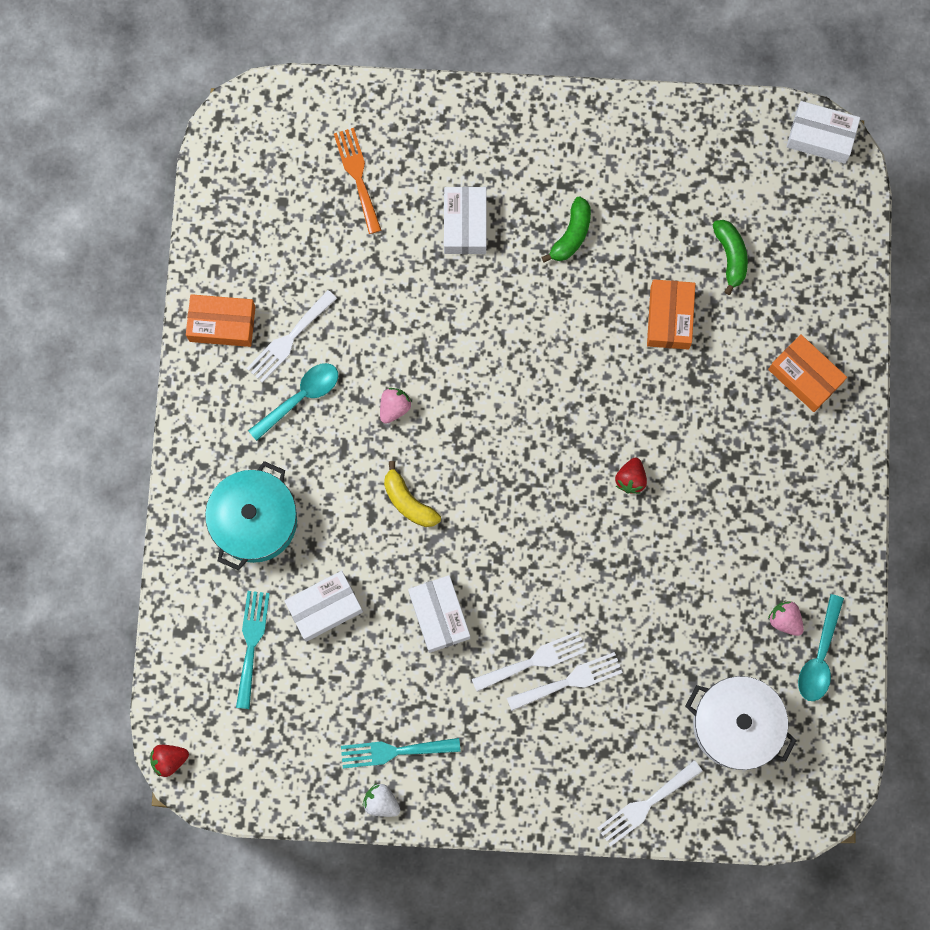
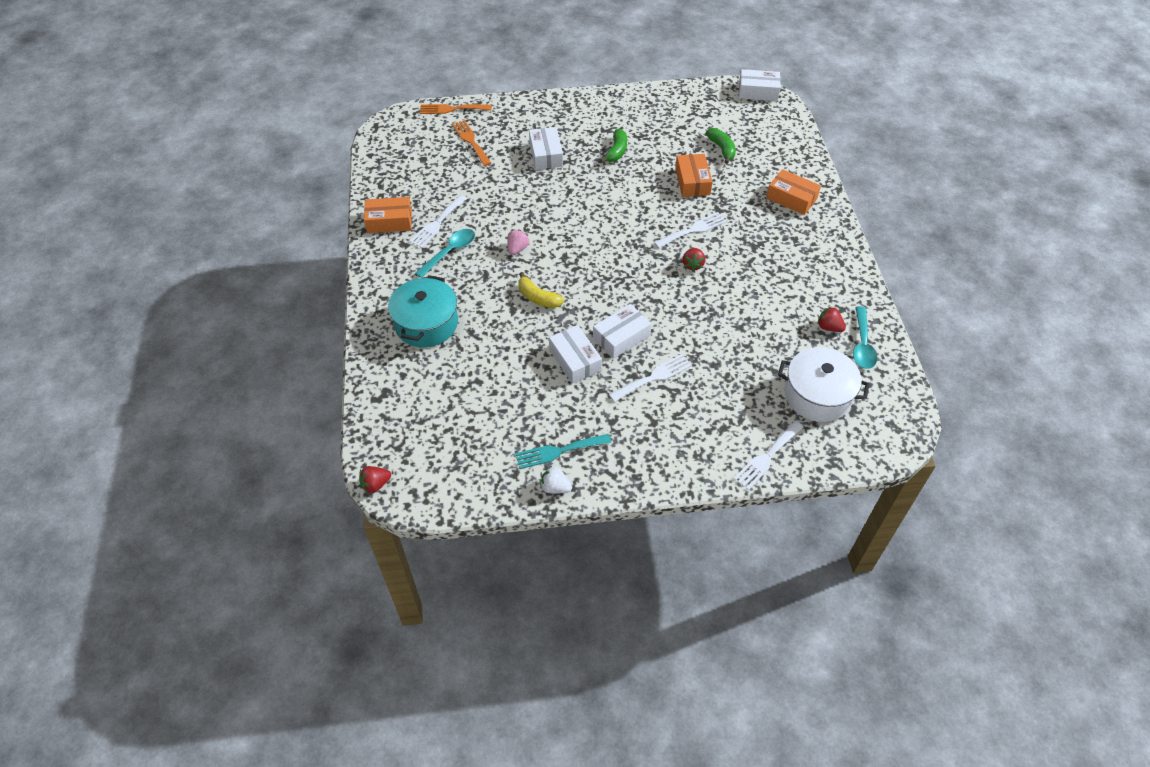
camera: 10 degrees left, 25 degrees down
(251, 643) = (433, 397): turquoise fork -> none
(324, 607) = (487, 367): white box -> white box (621, 337)
(338, 98) = (452, 109): none -> orange fork
(569, 681) = (683, 386): white fork -> white fork (693, 230)
(784, 620) = (829, 327): pink strawberry -> red strawberry

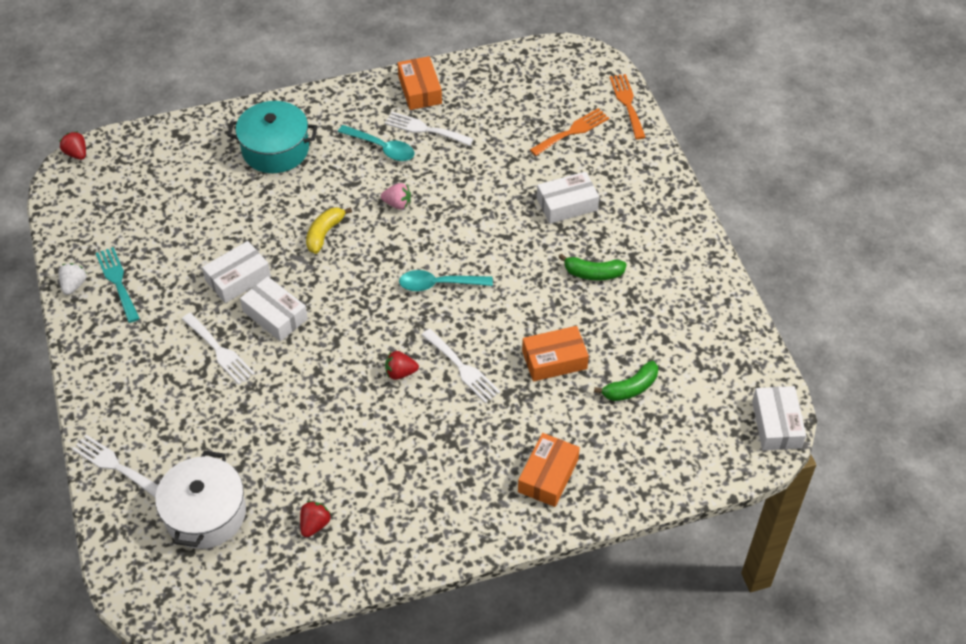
camera: 80 degrees right, 0 degrees up
(862, 344) = (290, 562): turquoise spoon -> turquoise spoon (439, 284)

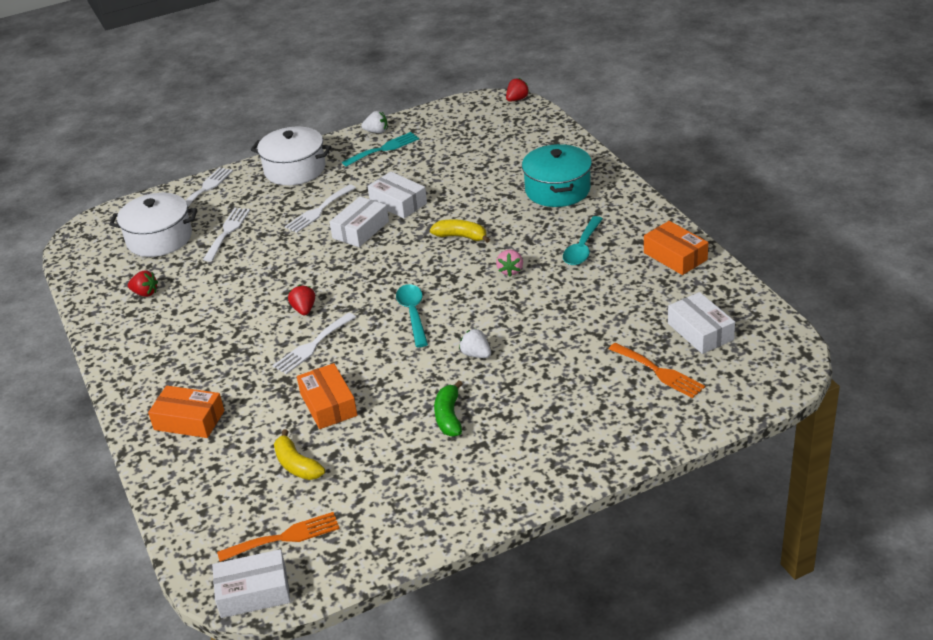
camera: 85 degrees right, 15 degrees down
(117, 370) = (295, 169): none -> white pot
(420, 90) = (675, 256): orange box -> orange box turned 75 degrees clockwise
(425, 129) = (619, 269): white fork -> white fork (227, 232)
(514, 245) = (476, 354): none -> white strawberry
(567, 204) = (544, 383): white box -> white box (700, 331)
(627, 103) = (725, 410): orange fork -> orange fork (284, 537)
(631, 388) = (297, 465): green banana -> yellow banana

